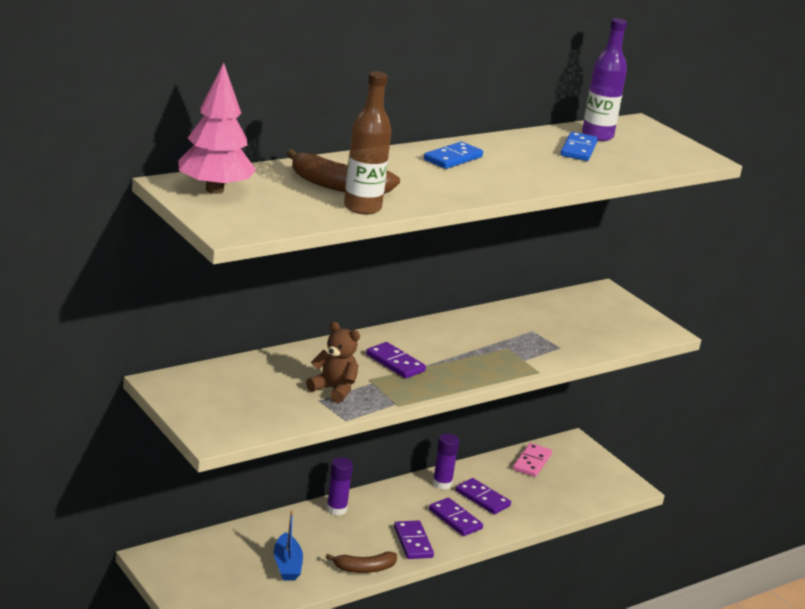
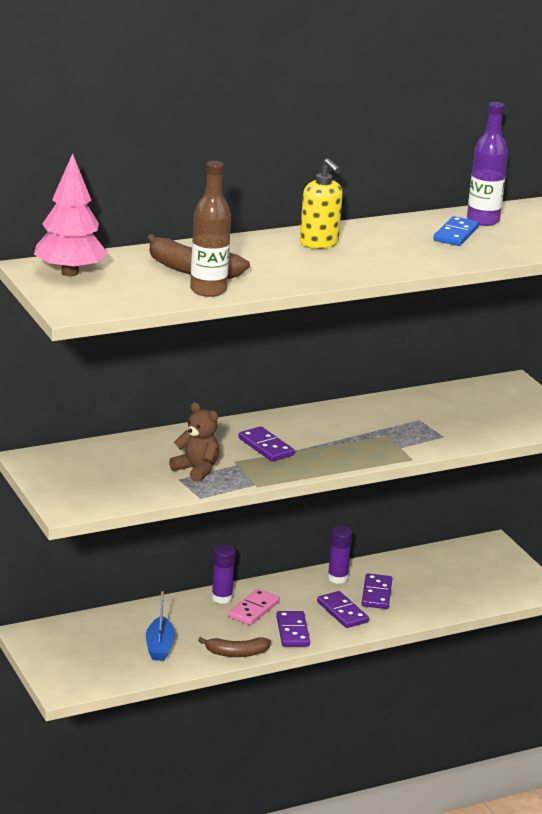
camera: 10 degrees right, 0 degrees up
(453, 158) = (319, 243): blue domino -> yellow soap dispenser
(482, 498) = (376, 594): purple domino -> purple domino turned 45 degrees clockwise
(532, 462) = (439, 561): pink domino -> pink domino (253, 609)

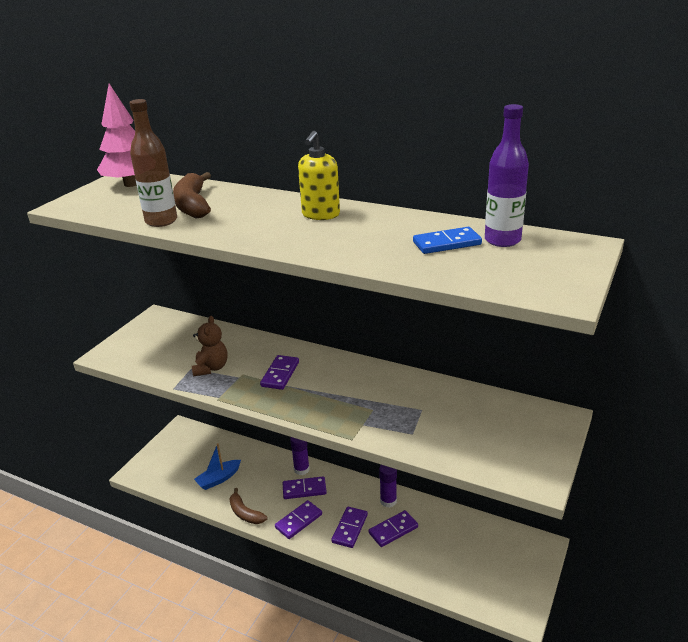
camera: 55 degrees right, 5 degrees up
(253, 609) = (304, 489): pink domino -> purple domino

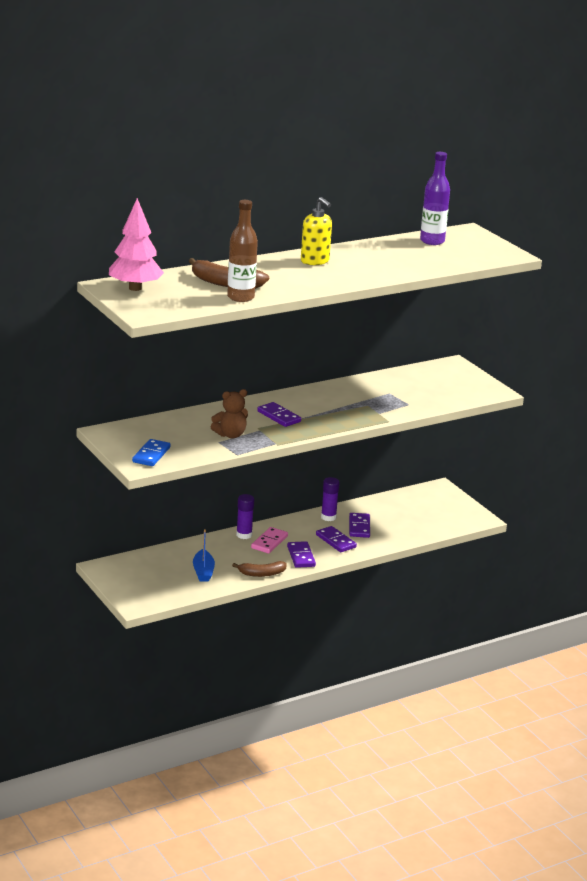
camera: 60 degrees left, 5 degrees down
(211, 368) = (230, 435): brown teddy bear -> brown teddy bear turned 120 degrees clockwise
(304, 489) = (269, 542): purple domino -> pink domino
(447, 243) = (414, 252): blue domino -> blue domino (151, 455)

